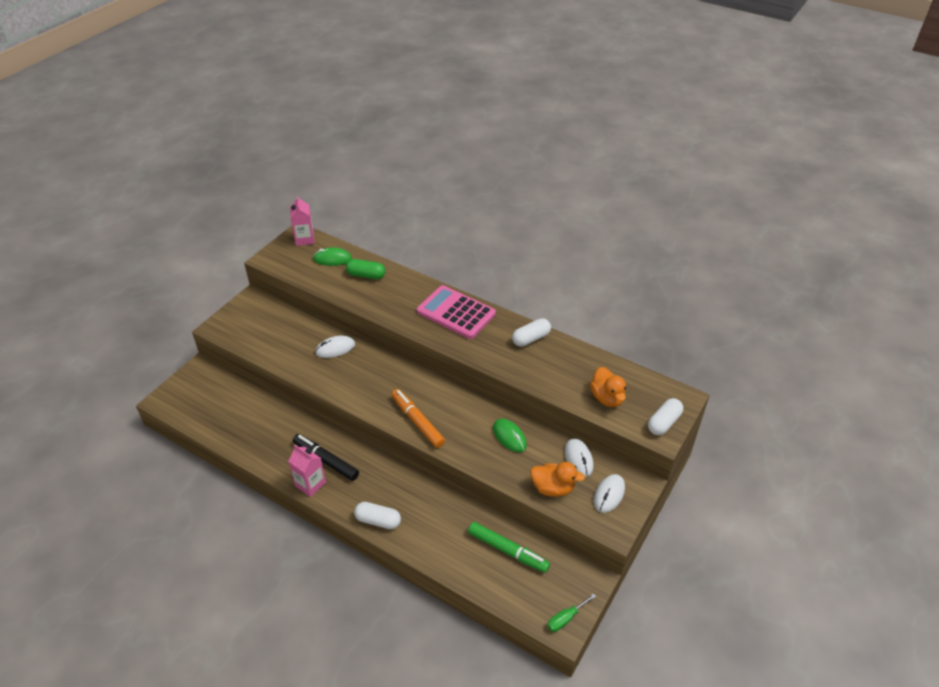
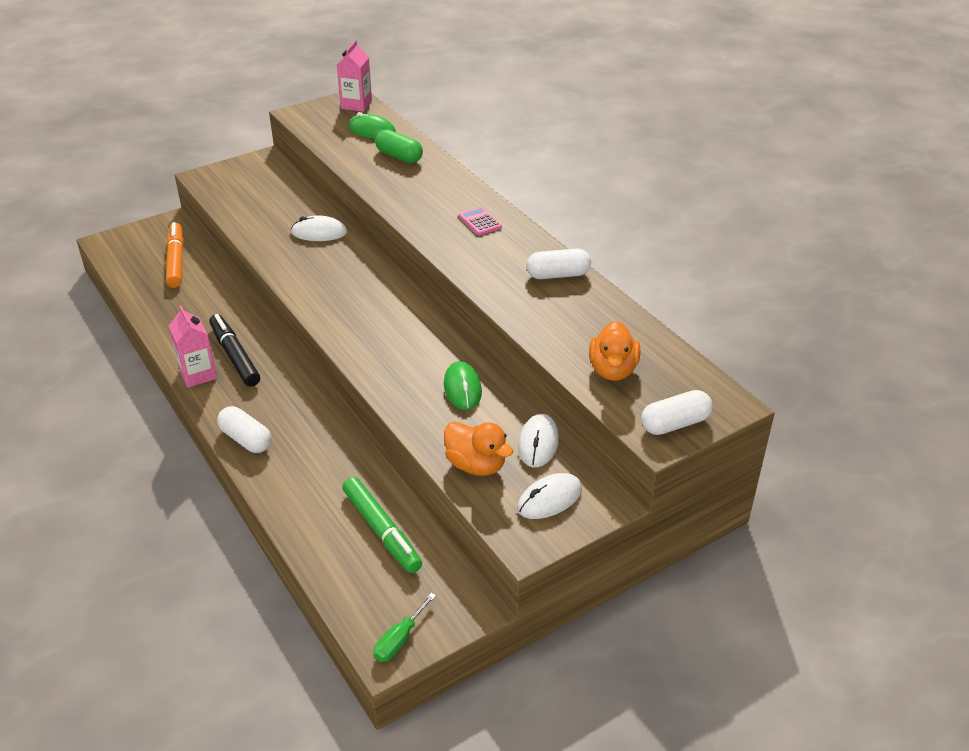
camera: 25 degrees right, 5 degrees down
(417, 421) = (357, 336): orange marker -> orange marker (176, 261)
(456, 313) = (480, 222): pink calculator -> pink calculator, size x0.43
(565, 618) = (399, 640): green screwdriver -> green screwdriver turned 45 degrees counterclockwise

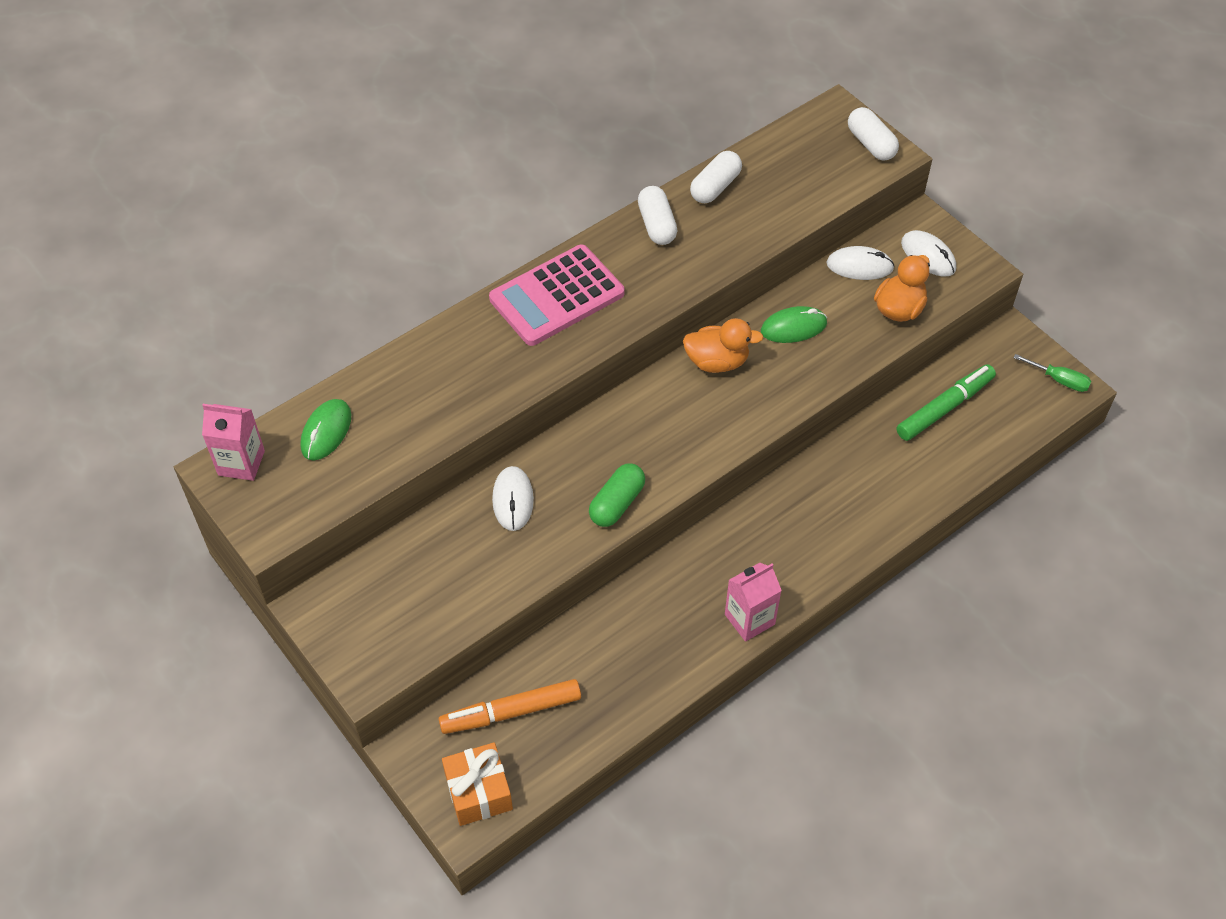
camera: 95 degrees left, 15 degrees up
(126, 247) = (478, 792): none -> orange gift
(235, 356) = (710, 588): black marker -> none
(246, 439) = (848, 545): white capsule -> white capsule (715, 187)
(399, 156) = (400, 392): green capsule -> green capsule (617, 503)
(480, 222) = (557, 296): pink calculator -> pink calculator, size x2.35
(612, 370) = (806, 183): orange duck -> orange duck (717, 362)

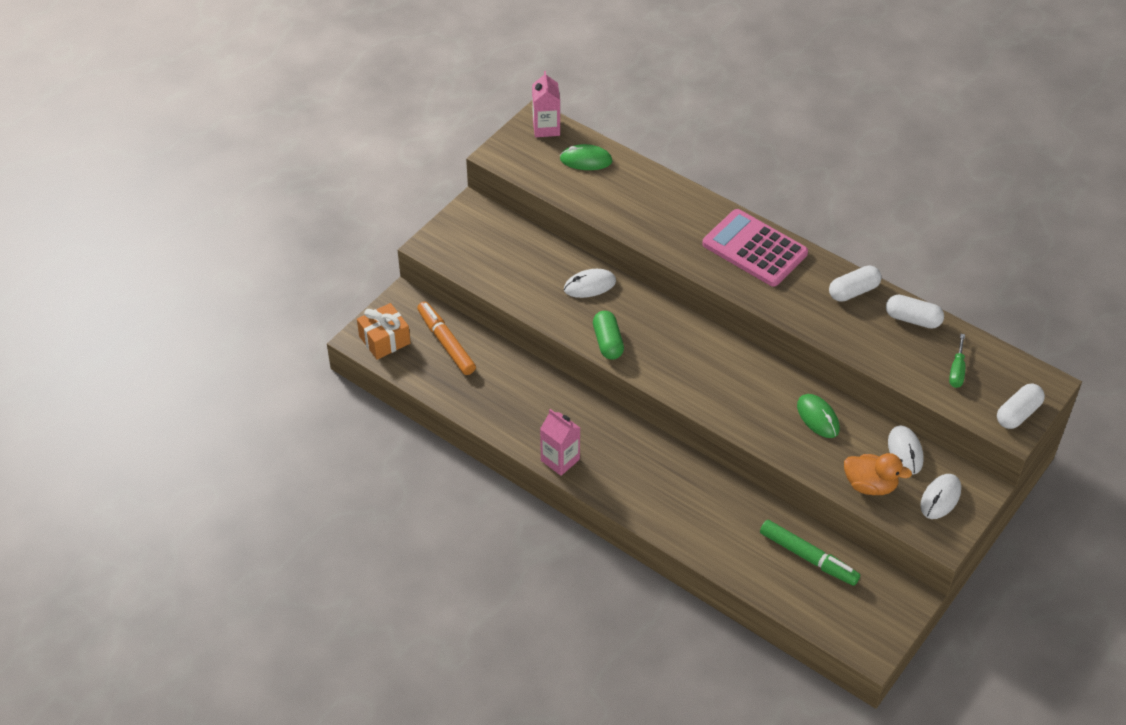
camera: 75 degrees right, 5 degrees down
(617, 503) = (608, 342): green capsule -> green capsule turned 60 degrees clockwise
(717, 362) = (761, 375): orange duck -> none
(1059, 380) = (875, 639): green screwdriver -> green screwdriver (957, 371)

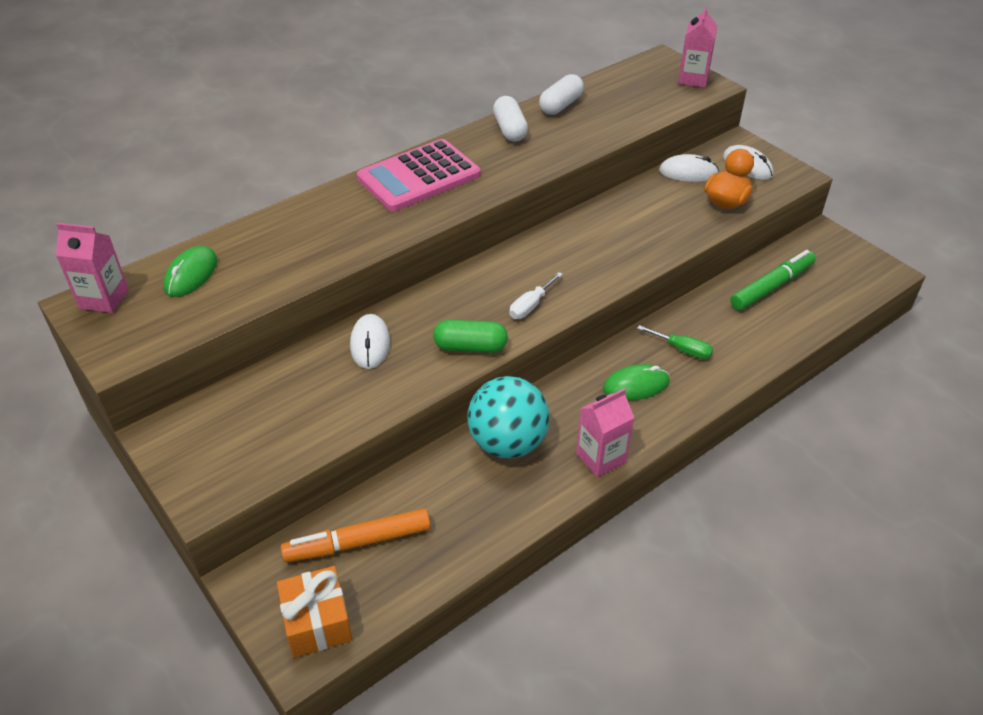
camera: 75 degrees left, 5 degrees down
(556, 402) = (508, 443): none -> turquoise ball
(667, 369) = (530, 306): none -> white screwdriver
(818, 417) = (632, 214): green mouse -> green mouse (636, 385)
(957, 371) = (633, 97): green screwdriver -> green screwdriver (682, 349)
(1018, 413) = (693, 79): white capsule -> pink carton

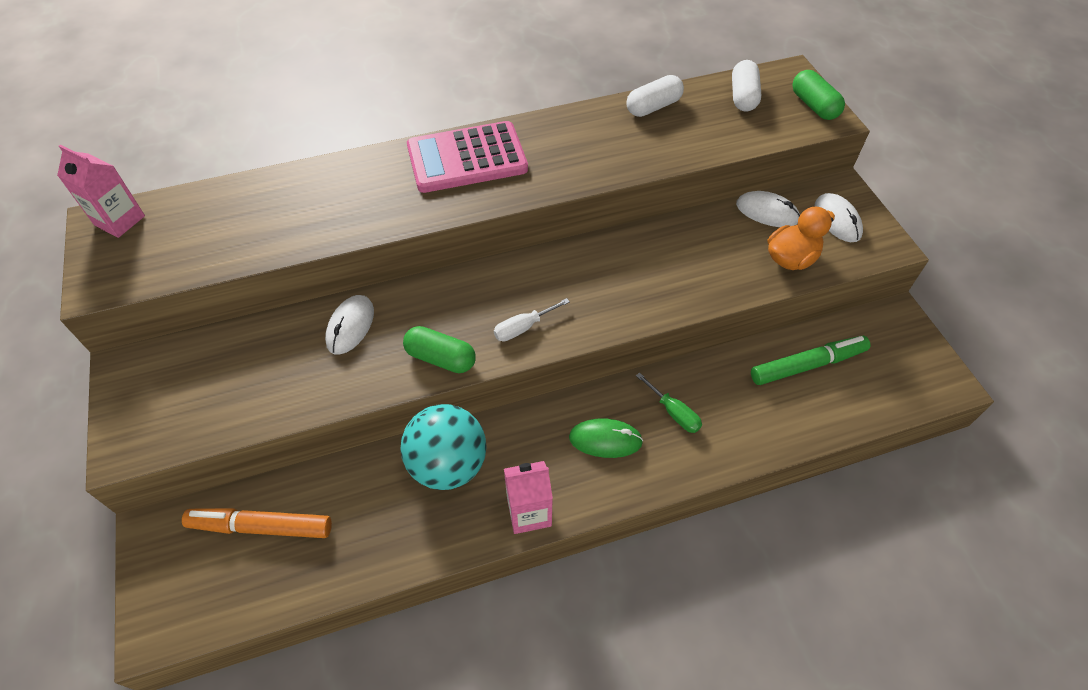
camera: 20 degrees right, 10 degrees up
(191, 274) = (205, 215): green mouse -> none
(317, 622) = (185, 599): orange gift -> none
(510, 129) = (586, 124): white capsule -> white capsule (743, 96)
(693, 79) = (814, 106): pink carton -> green capsule

